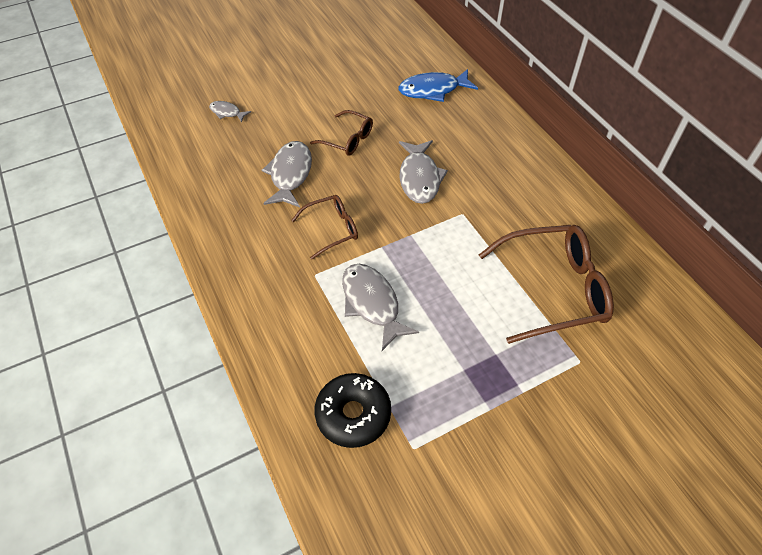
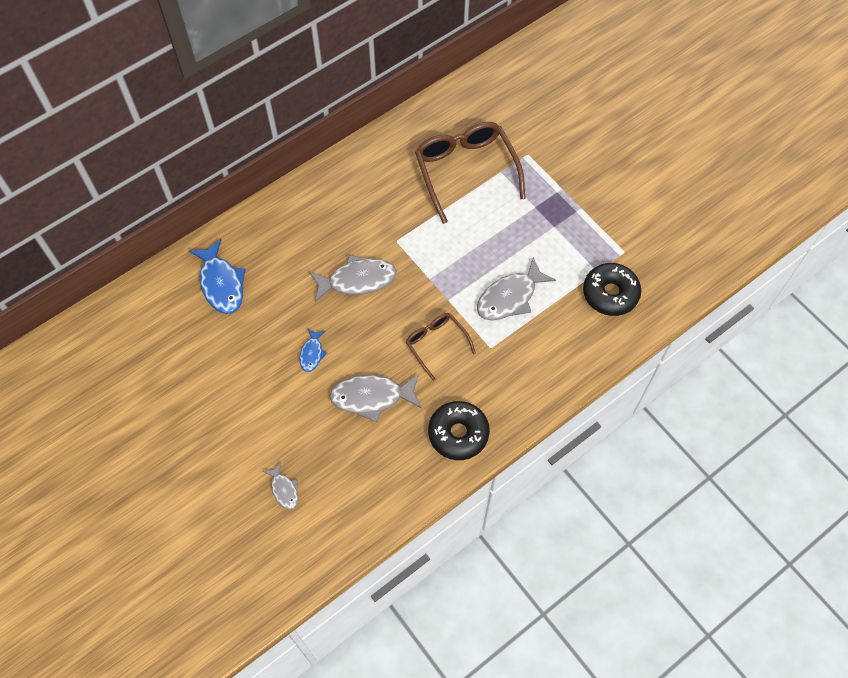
camera: 100 degrees left, 10 degrees up
(227, 112) = (284, 489): grey fish -> grey fish turned 45 degrees counterclockwise
(229, 232) = (458, 433): none -> black donut
(348, 139) = (312, 353): brown glasses -> blue fish

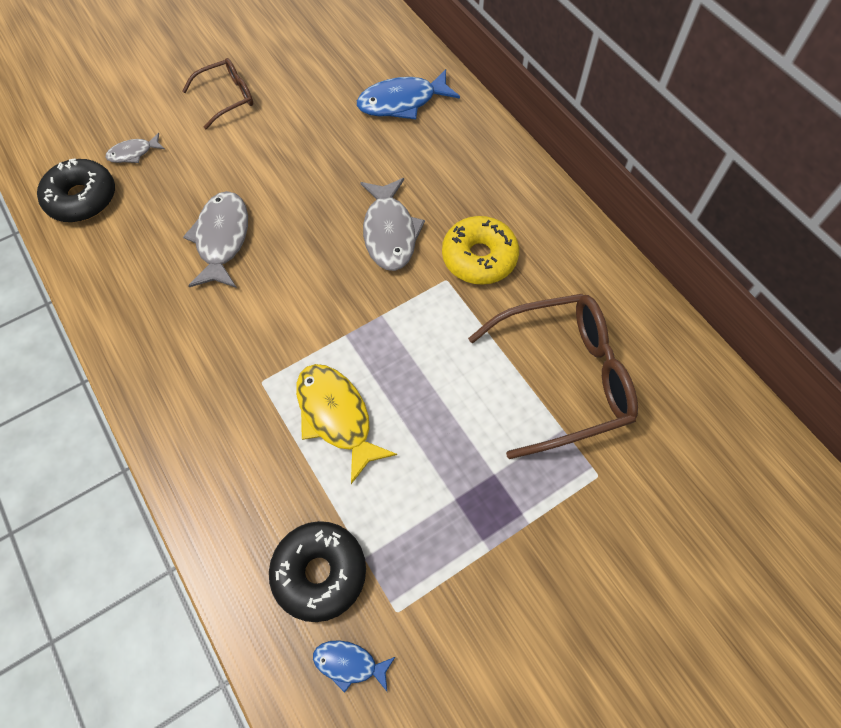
camera: 95 degrees right, 0 degrees up
(312, 353) = (294, 182): blue fish -> blue fish (349, 663)
(375, 221) = (479, 257): none -> yellow donut
(436, 344) = (280, 315): brown glasses -> brown glasses (227, 98)
(458, 433) = (146, 329): black donut -> black donut (82, 199)
(510, 297) = (337, 416): grey fish -> yellow fish

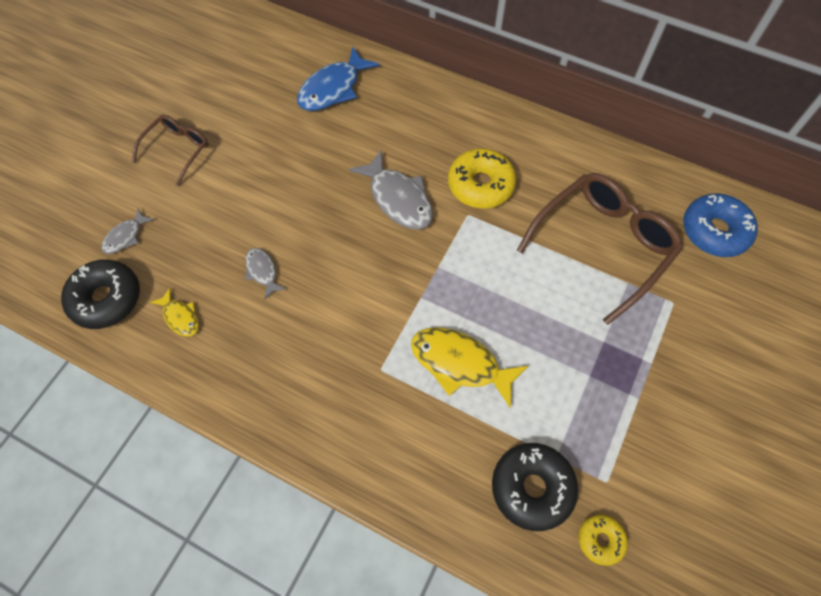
camera: 30 degrees left, 0 degrees up
(128, 244) = (180, 317): none -> yellow fish
(222, 239) = (262, 271): grey fish -> grey fish, size x0.54
(349, 663) = (600, 540): blue fish -> yellow donut
(700, 426) = (714, 231): none -> blue donut

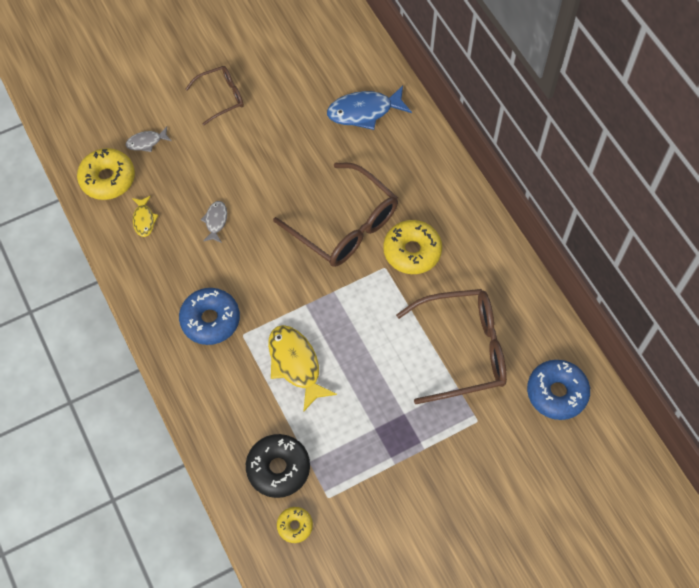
camera: 35 degrees right, 0 degrees up
(106, 299) = (107, 179): black donut -> yellow donut
(334, 376) = (210, 320): none -> blue donut
(398, 199) = (345, 225): grey fish -> brown glasses

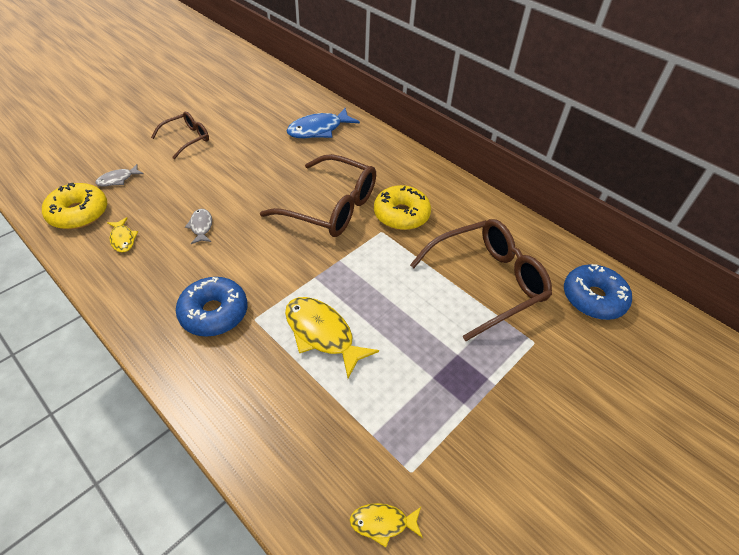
camera: 20 degrees left, 15 degrees down
(278, 468) = (338, 453): black donut -> none
(295, 526) = (382, 523): yellow donut -> yellow fish

